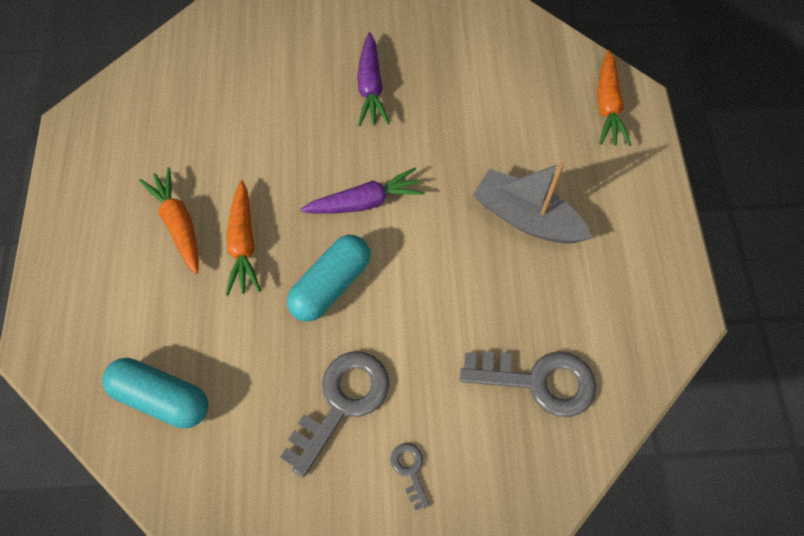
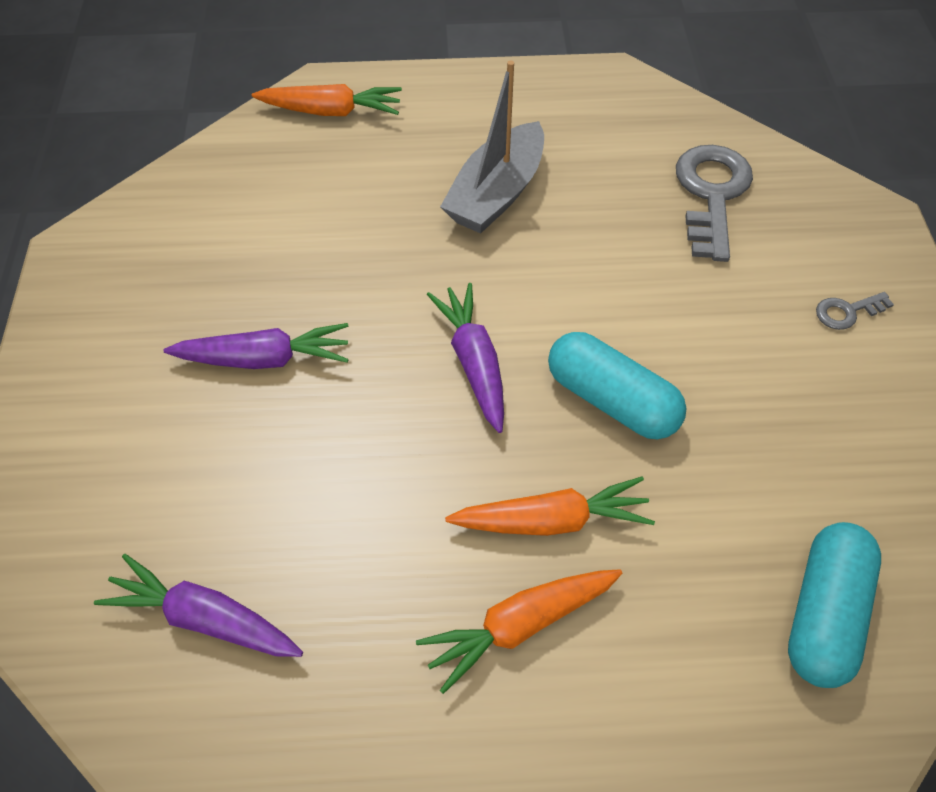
camera: 90 degrees left, 10 degrees down
(203, 78) = (204, 618): none -> purple carrot
(341, 402) = (779, 383): grey key -> none

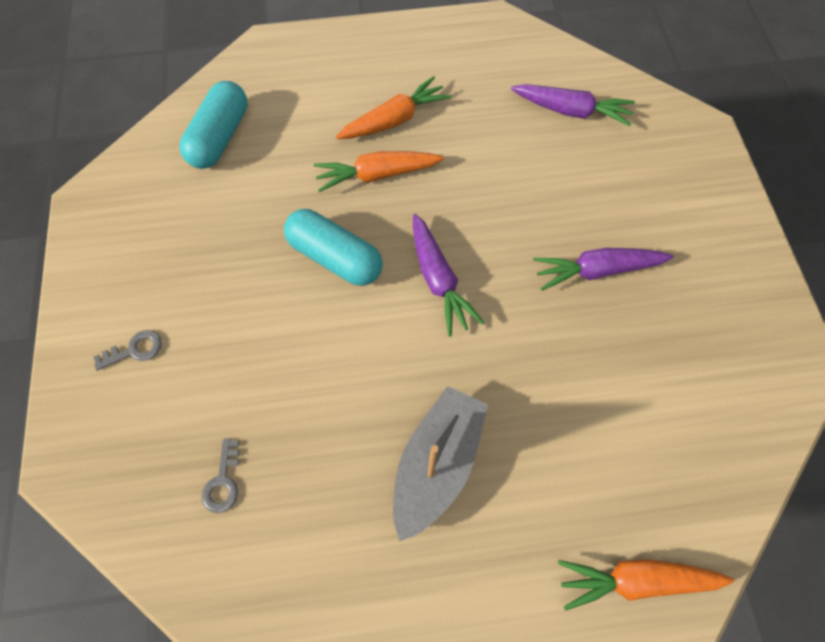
camera: 175 degrees right, 10 degrees up
(711, 194) = (223, 482): grey key -> grey key, size x0.47

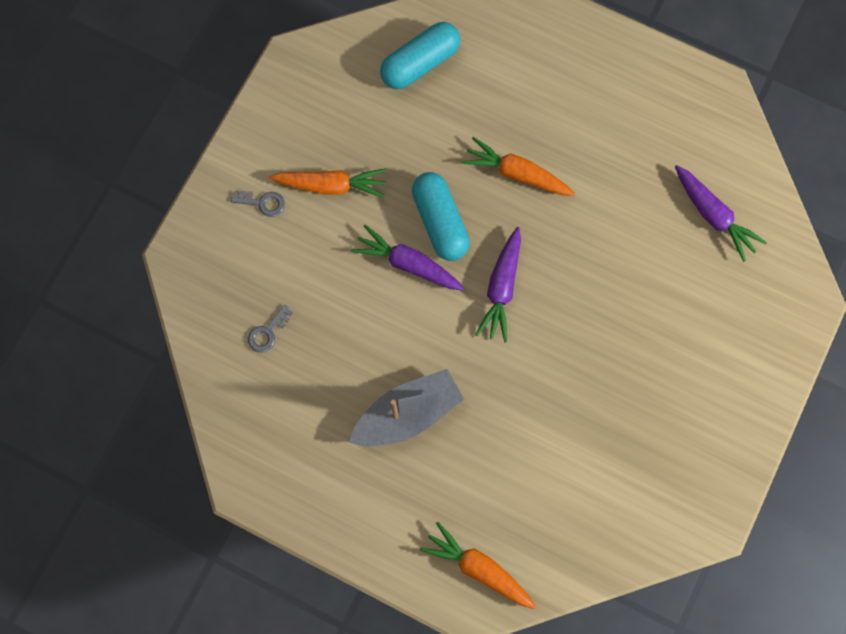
camera: 35 degrees right, 10 degrees up
(394, 120) = (564, 133): orange carrot -> orange carrot (331, 186)
(597, 270) = (622, 358): purple carrot -> purple carrot (408, 264)

